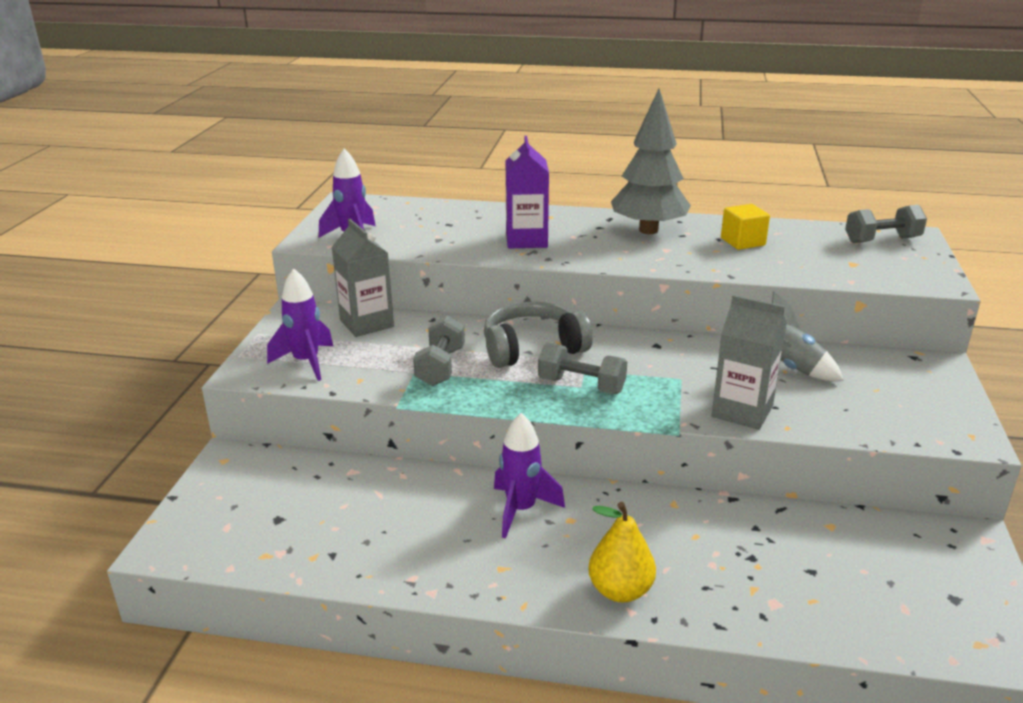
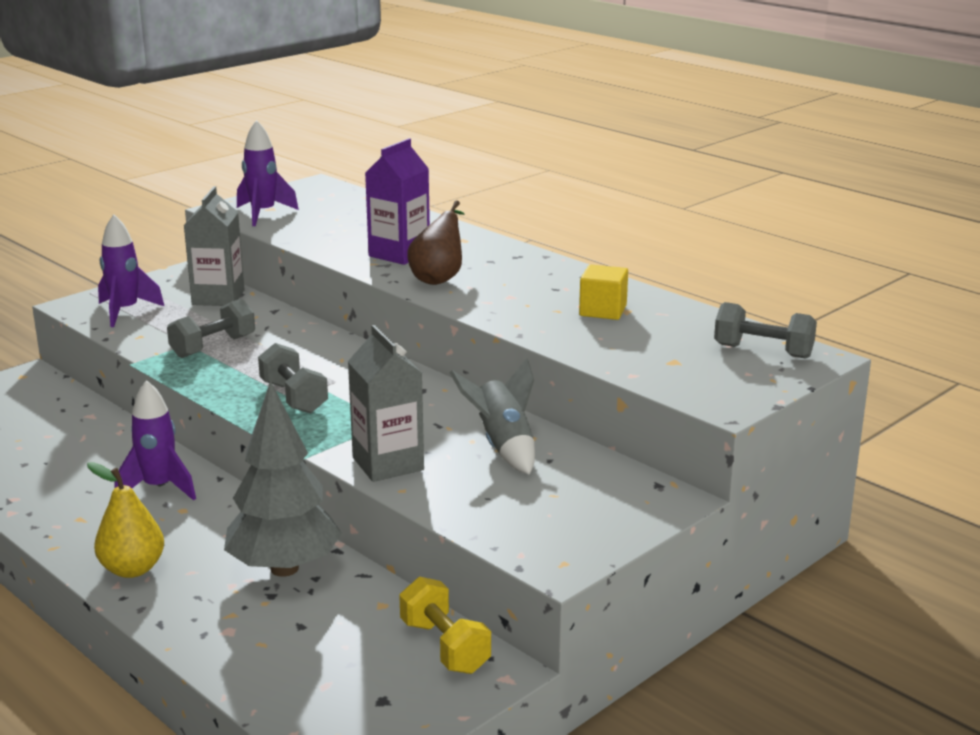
camera: 35 degrees right, 5 degrees down
(532, 348) = (310, 357): grey headphones -> none
(593, 250) = (439, 278): none -> brown pear
(648, 230) = (531, 276): grey tree -> grey tree (284, 568)
(918, 536) = (444, 647): none -> yellow dumbbell

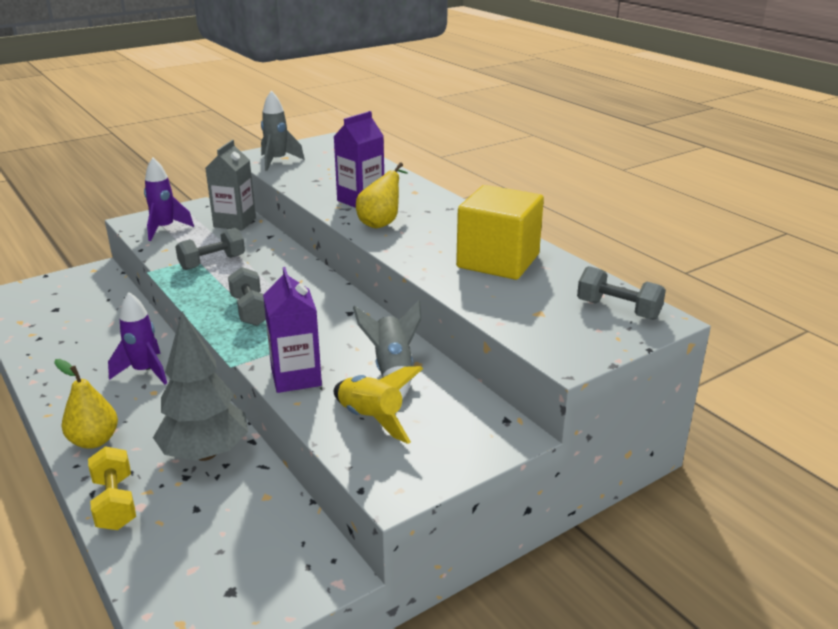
camera: 10 degrees right, 5 degrees up
(263, 214) = (277, 161): purple rocket -> grey rocket
(388, 464) = (296, 377): grey carton -> purple carton
(439, 278) = (381, 223): brown pear -> yellow pear
(444, 647) = (300, 544): yellow dumbbell -> yellow dumbbell (115, 503)
(500, 498) = (371, 419): none -> yellow rocket
(603, 310) = (498, 261): yellow cube -> yellow cube, size x1.98

